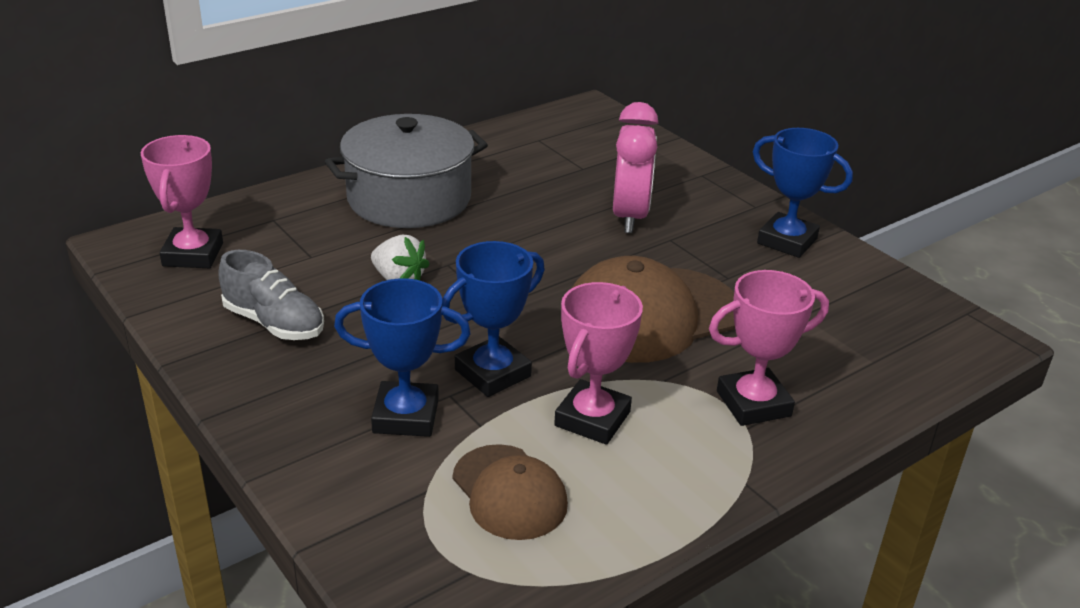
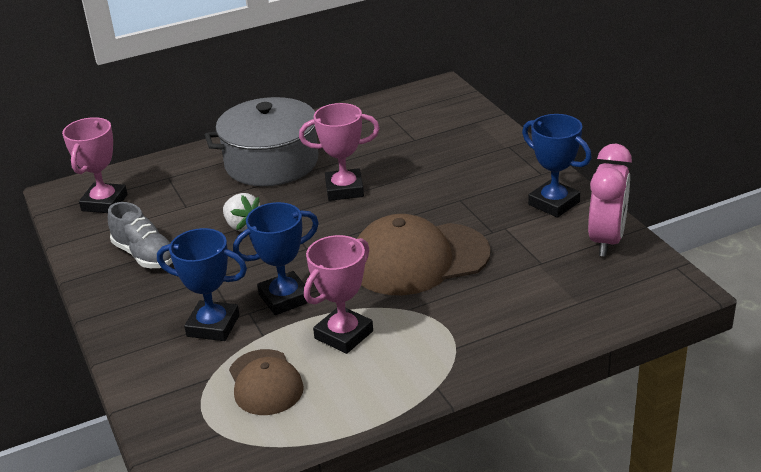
camera: 15 degrees right, 0 degrees up
(630, 217) = (435, 180): pink clock -> pink clock (606, 240)
(753, 403) = (468, 330): pink trophy -> pink trophy (344, 189)

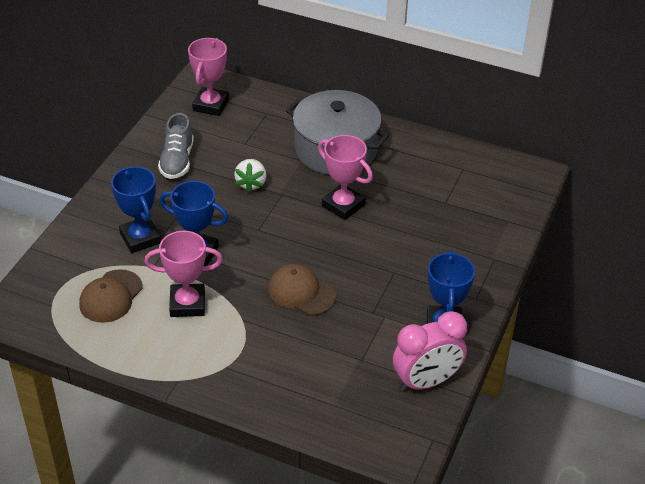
camera: 45 degrees right, 10 degrees up
(104, 203) = (211, 105): pink trophy -> pink trophy turned 45 degrees counterclockwise
(418, 259) = (301, 292): brown cap -> brown cap, size x0.59

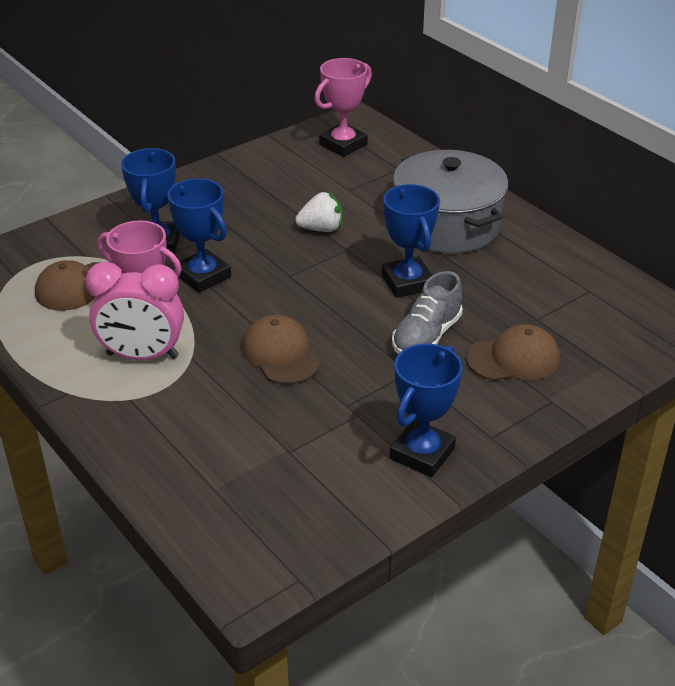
camera: 30 degrees right, 5 degrees down
(177, 161) = (261, 184): grey shoe -> grey shoe (426, 336)
(251, 183) = (321, 229): white strawberry -> white strawberry turned 135 degrees counterclockwise
(343, 205) = (407, 282): pink trophy -> blue trophy
(426, 382) = (347, 508): pink clock -> pink clock (142, 356)
(451, 237) = (513, 358): none -> brown cap

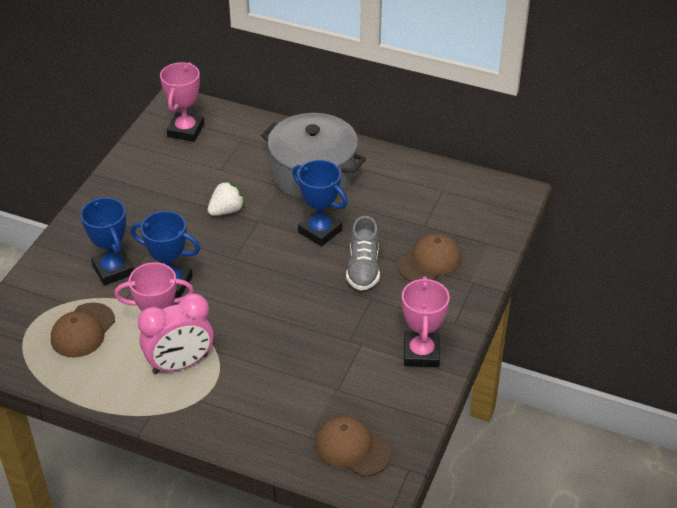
camera: 30 degrees left, 5 degrees up
(281, 354) = (276, 322): brown cap -> brown cap (352, 448)
(422, 453) = (421, 353): blue trophy -> pink trophy

